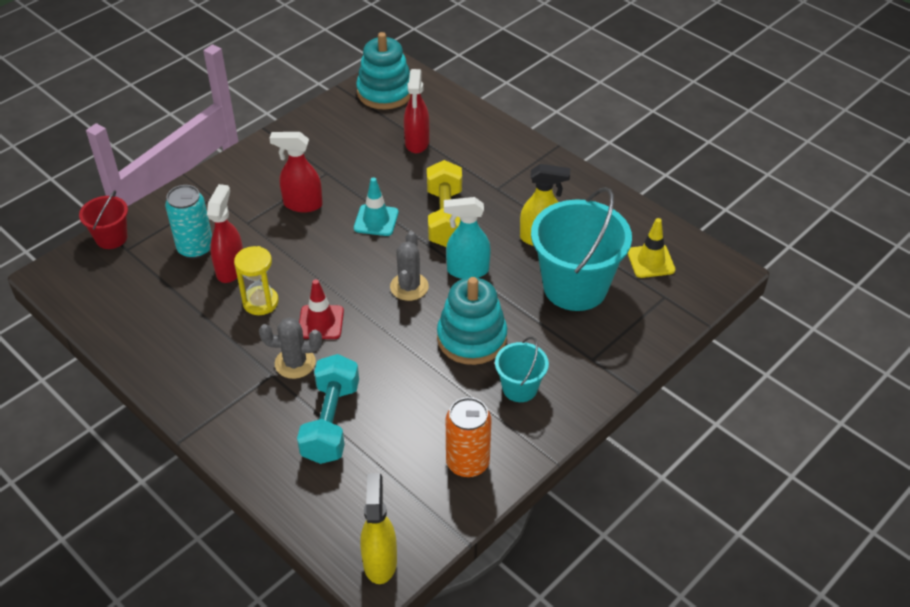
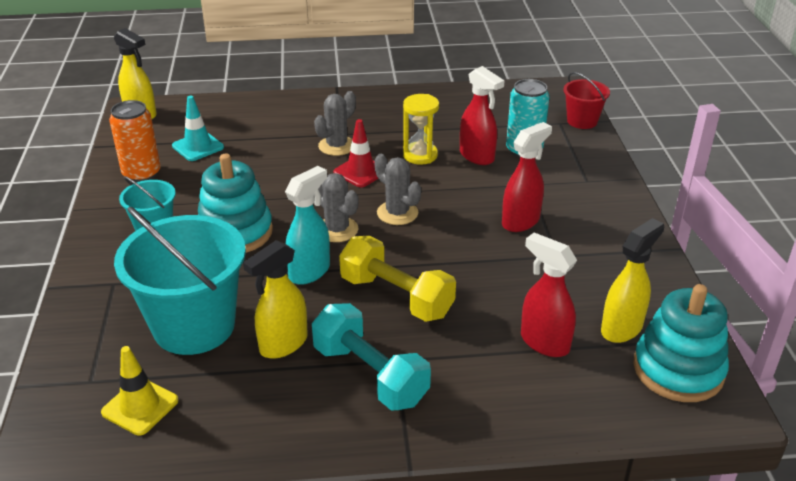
camera: 130 degrees right, 10 degrees down
(331, 422) = (263, 139): turquoise dumbbell -> turquoise dumbbell (370, 375)
(356, 268) = (397, 213): none -> grey cactus
(371, 121) = (622, 328): none -> yellow spray bottle
(376, 220) = (446, 252): turquoise traffic cone -> turquoise traffic cone (198, 147)

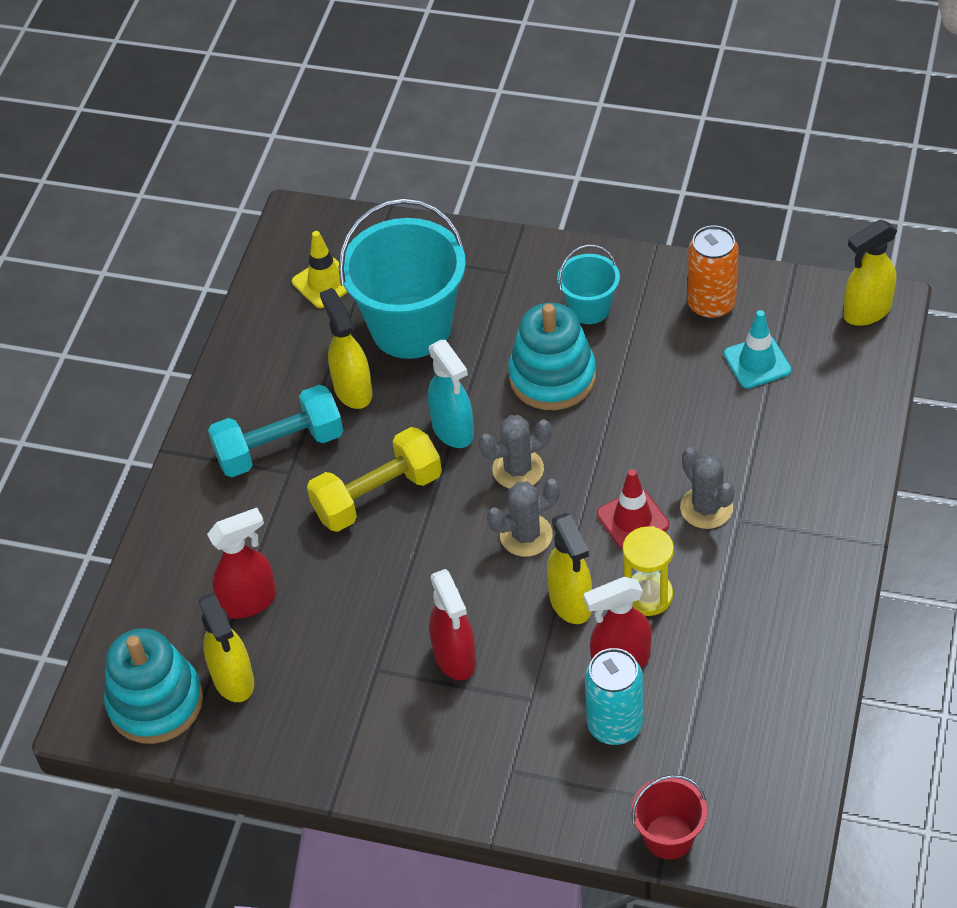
camera: 115 degrees right, 15 degrees up
(444, 183) = (570, 603): none -> yellow spray bottle

